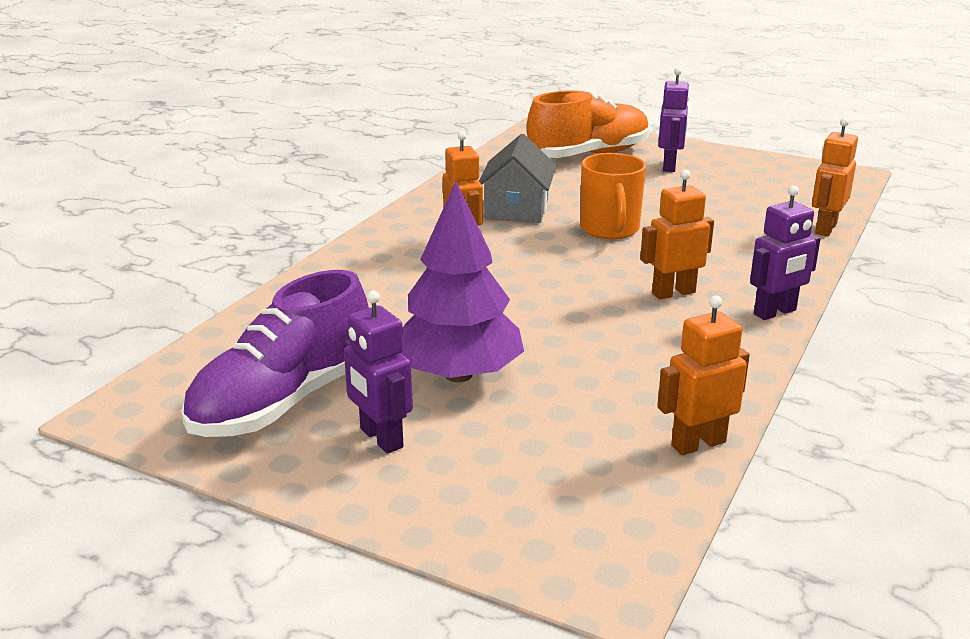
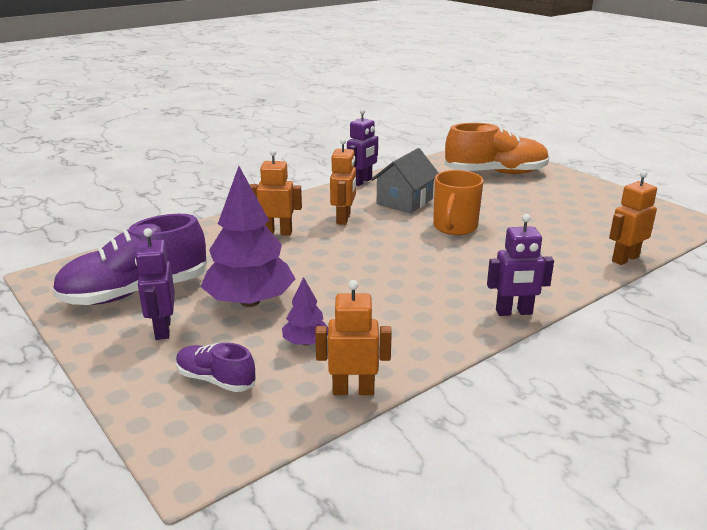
camera: 25 degrees right, 0 degrees up
(524, 479) = (216, 380): none -> purple shoe
(584, 405) = (306, 342): none -> purple tree
(669, 166) = (548, 190): purple robot -> purple robot (362, 182)
(673, 293) = (452, 281): orange robot -> orange robot (277, 233)

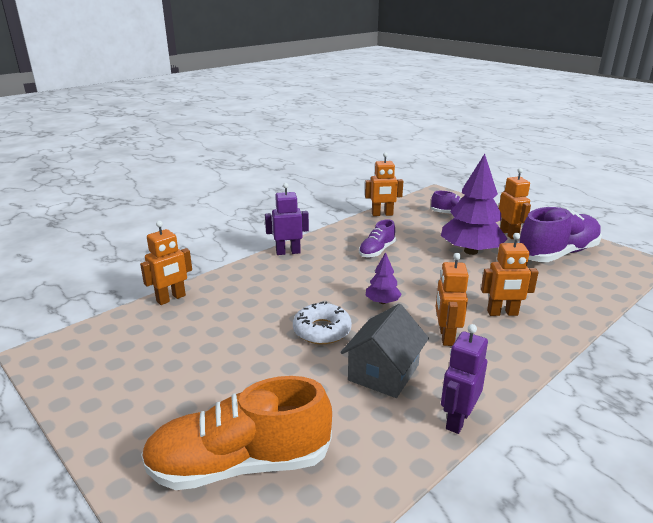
camera: 175 degrees right, 0 degrees up
(162, 329) = (509, 234): purple robot -> orange robot
(306, 342) = (418, 231): purple tree -> purple tree (382, 302)
(384, 308) = (377, 251): none -> purple shoe
(454, 227) = (322, 330): orange mug -> white donut

